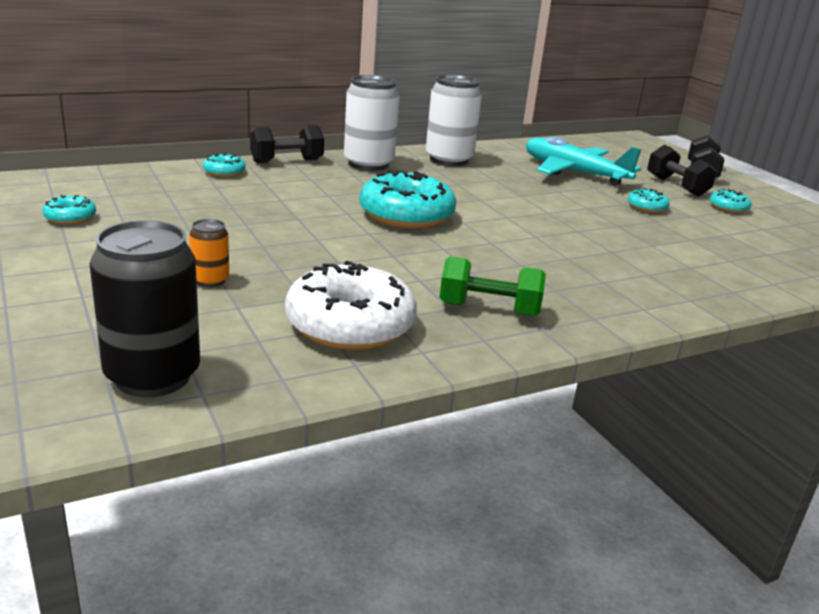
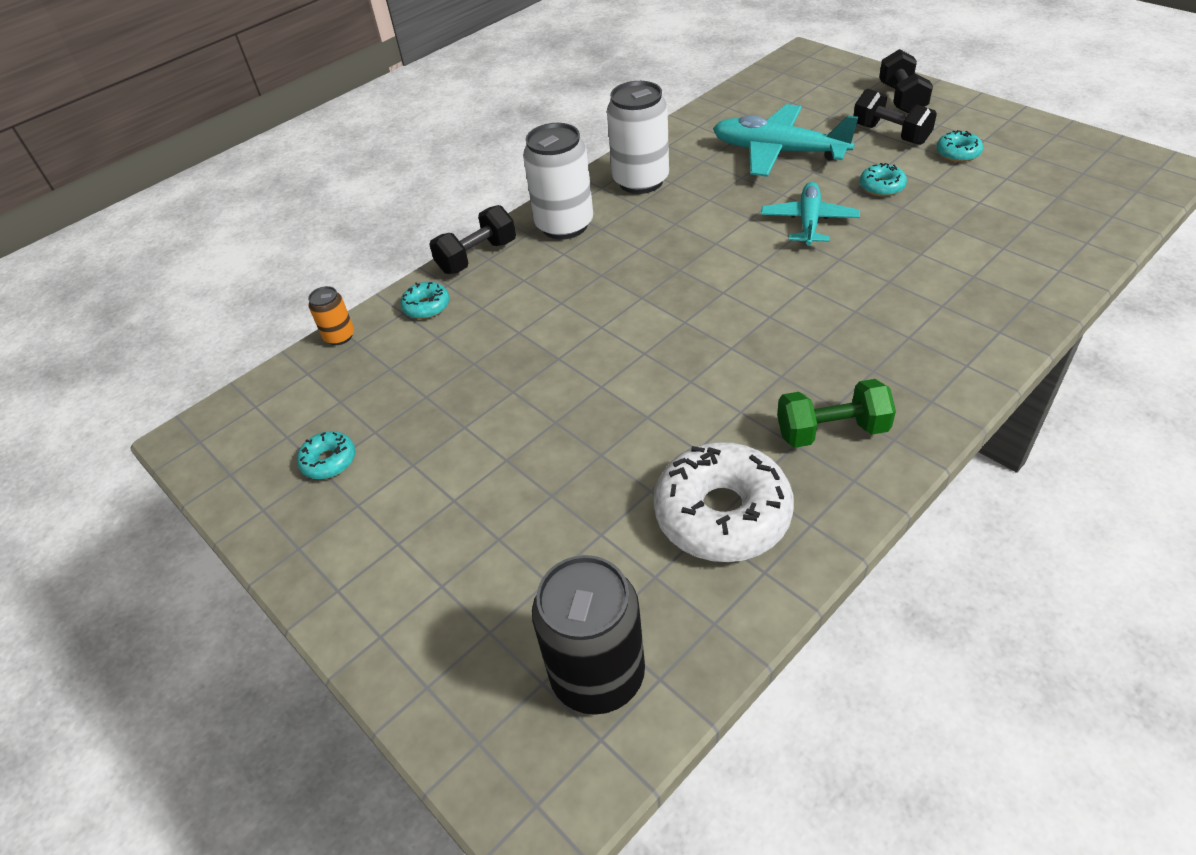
camera: 10 degrees left, 20 degrees up
(210, 280) = (546, 503): orange can -> orange can (339, 336)
(406, 215) = (661, 305): turquoise donut -> none
(568, 208) = (809, 221): none -> turquoise plane

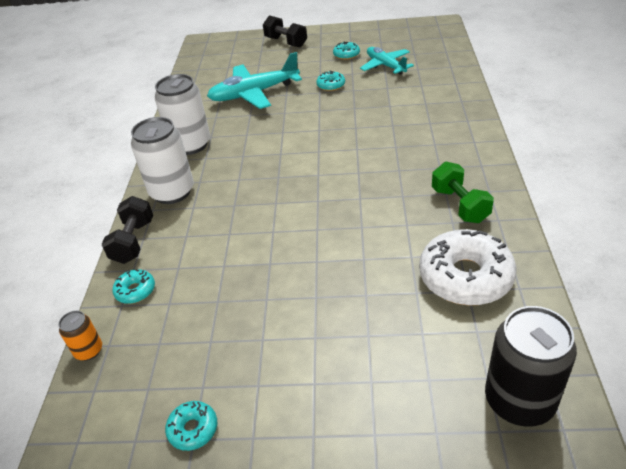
camera: 45 degrees left, 5 degrees down
(809, 221) = (316, 118): turquoise plane -> turquoise plane (385, 66)
(831, 431) = (459, 205): green dumbbell -> green dumbbell turned 60 degrees counterclockwise
(890, 134) = (302, 60): black dumbbell -> none

